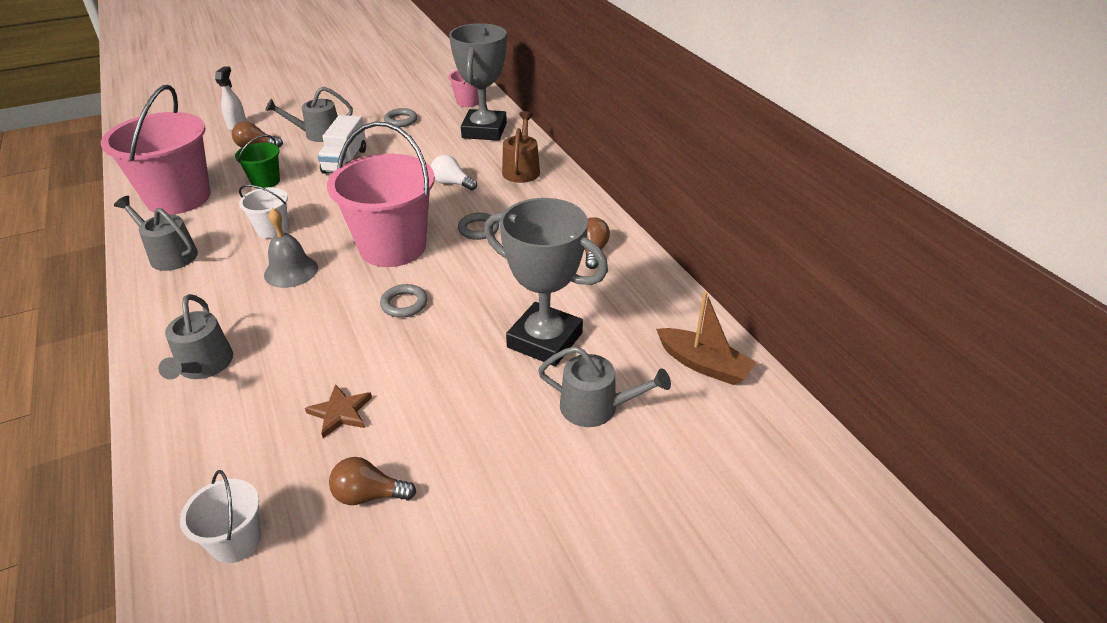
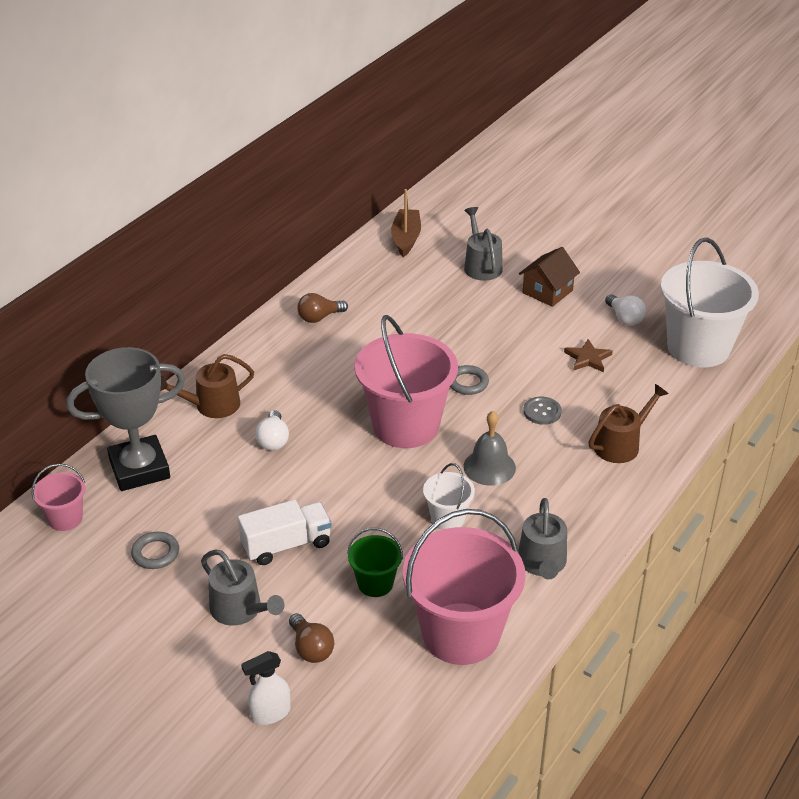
camera: 120 degrees left, 0 degrees up
(203, 365) = (620, 444): grey watering can -> brown watering can
(236, 541) = (698, 347): white bucket -> white bucket, size x2.12
(310, 334) = (542, 412): none -> grey button
(369, 495) = (624, 318): brown light bulb -> white light bulb
(478, 229) = (338, 389): grey ring -> none
(491, 444) = (547, 291): none -> brown house
(544, 340) = (443, 304): grey trophy -> none

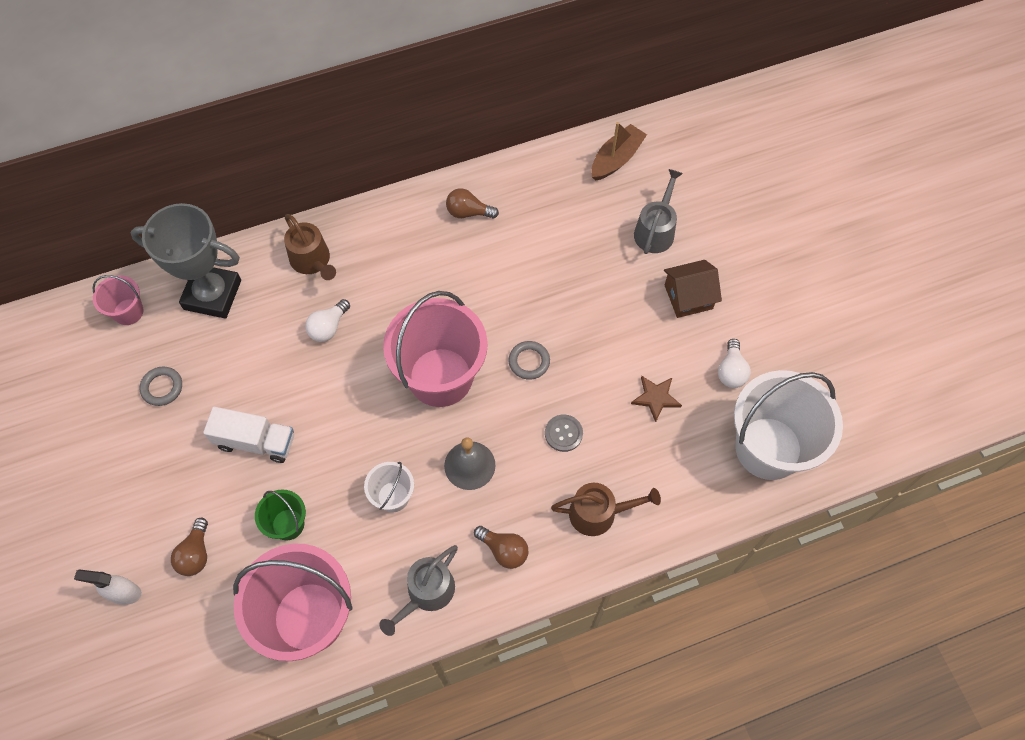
camera: 35 degrees right, 25 degrees up
(212, 405) = (312, 261): brown watering can -> brown watering can turned 135 degrees counterclockwise
(240, 609) = (177, 482): grey watering can -> none
(574, 504) = (504, 550): none -> brown light bulb

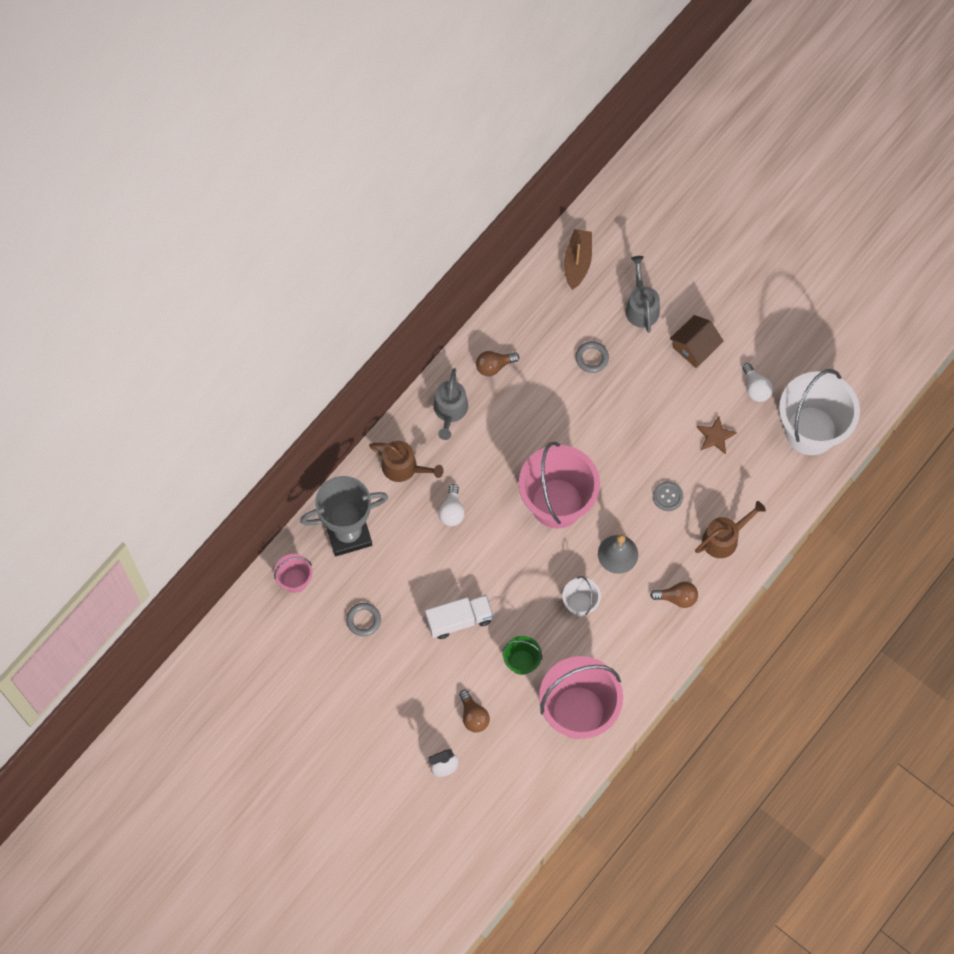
camera: 30 degrees left, 5 degrees up
(427, 592) = (644, 653): grey watering can -> grey watering can (450, 410)
(529, 361) = (612, 458): grey ring -> grey ring (592, 358)

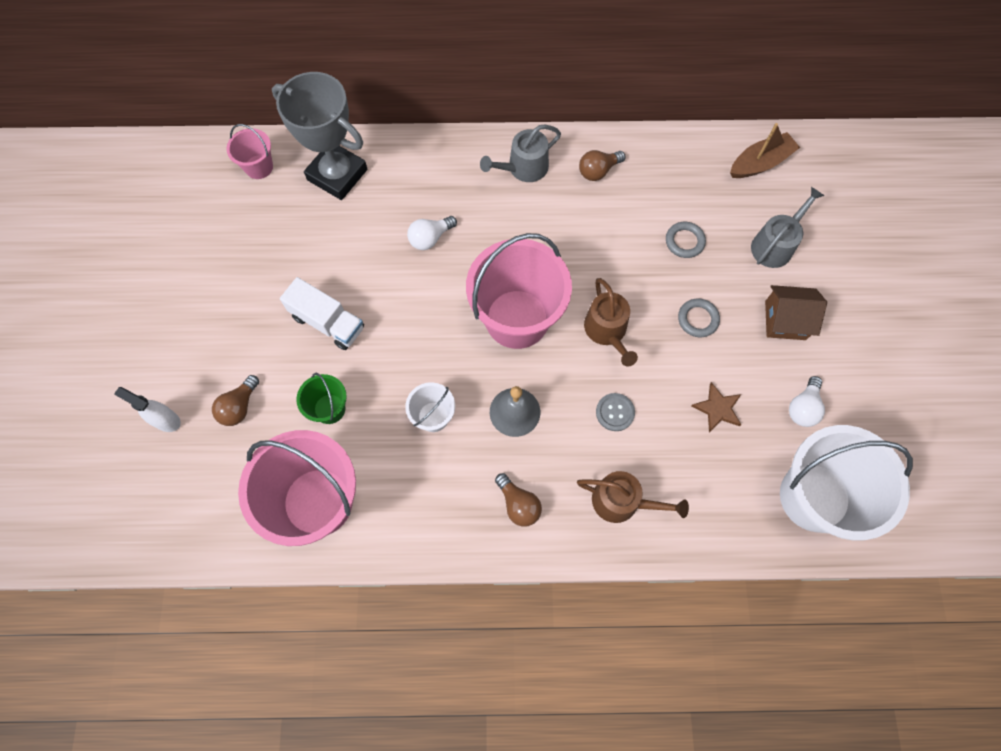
camera: 50 degrees right, 0 degrees up
(363, 620) = (264, 245): grey ring -> grey ring (698, 319)
(403, 467) = (437, 171): brown watering can -> brown watering can (607, 330)
(494, 366) = (598, 171): brown light bulb -> brown light bulb turned 60 degrees counterclockwise

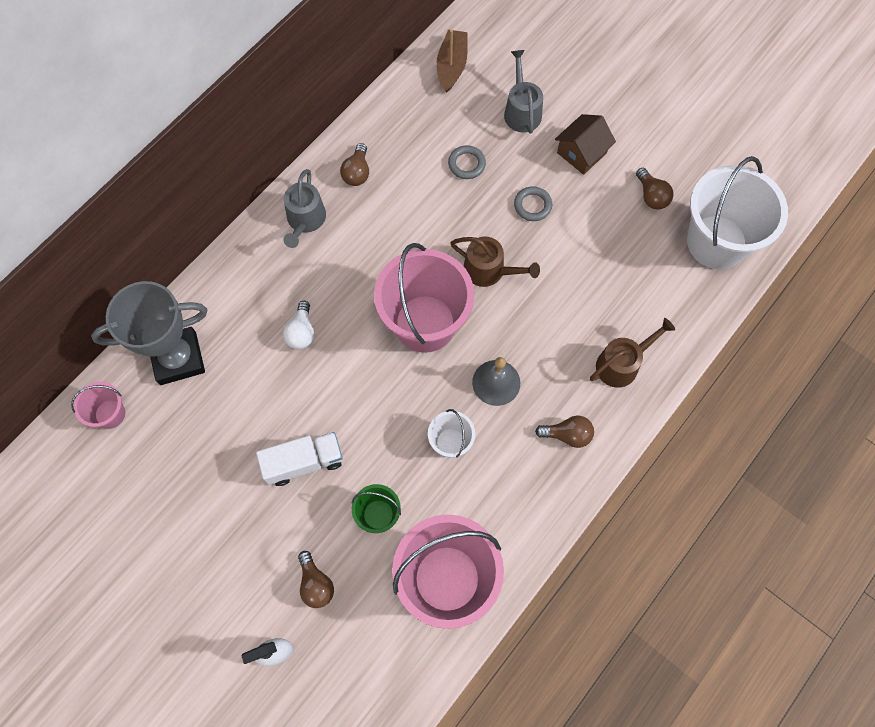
camera: 50 degrees left, 0 degrees up
(615, 412) = (554, 316): grey button -> none
(717, 409) = (607, 248): brown star -> none
(803, 408) = (651, 196): white light bulb -> brown light bulb

